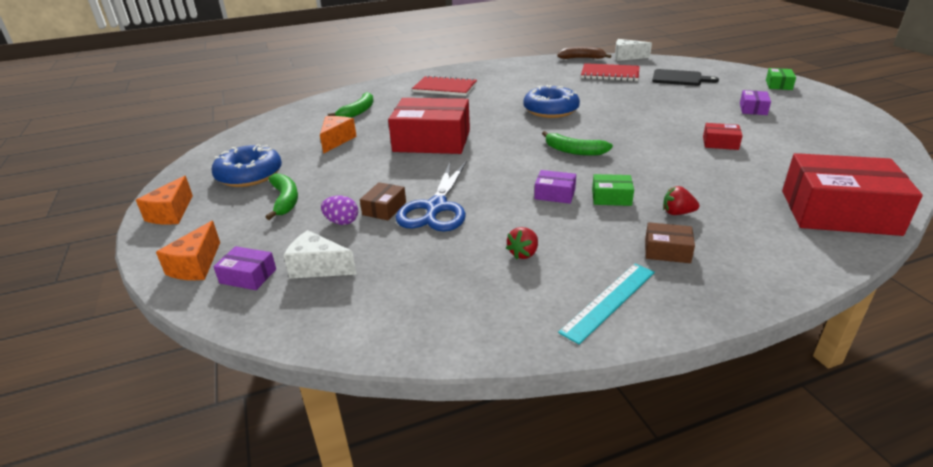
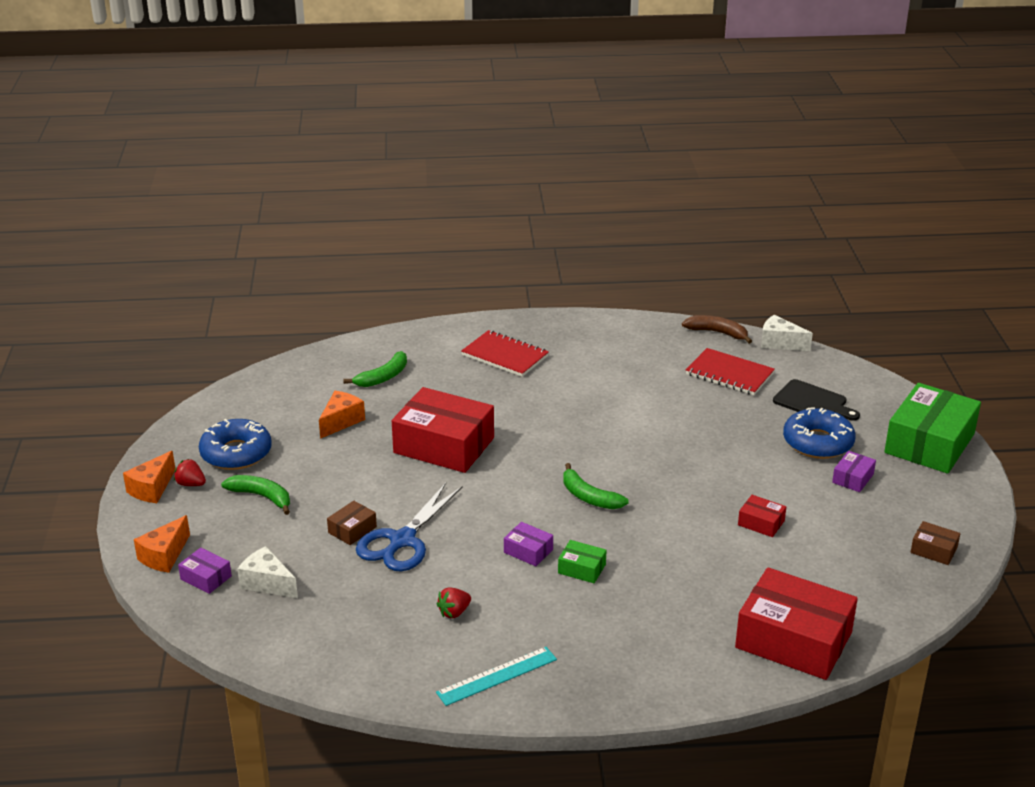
camera: 15 degrees right, 0 degrees up
(285, 200) = (262, 497): green banana -> green banana turned 60 degrees counterclockwise
(342, 222) = (306, 537): purple egg -> none
(551, 110) = (608, 425): blue donut -> blue donut (818, 442)
(667, 251) = (586, 641): brown box -> brown box (933, 550)
(677, 213) = (632, 603): red strawberry -> red strawberry (191, 484)
(778, 85) = (929, 443): green box -> green box, size x2.29

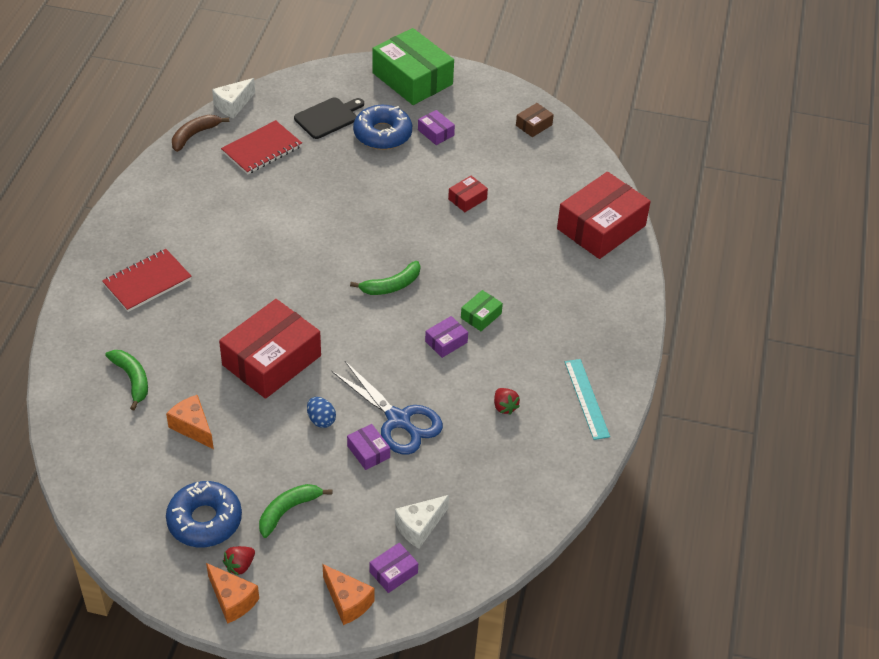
camera: 75 degrees left, 15 degrees up
(352, 530) = (368, 452): brown box -> purple box
(381, 491) = (321, 420): none -> blue egg

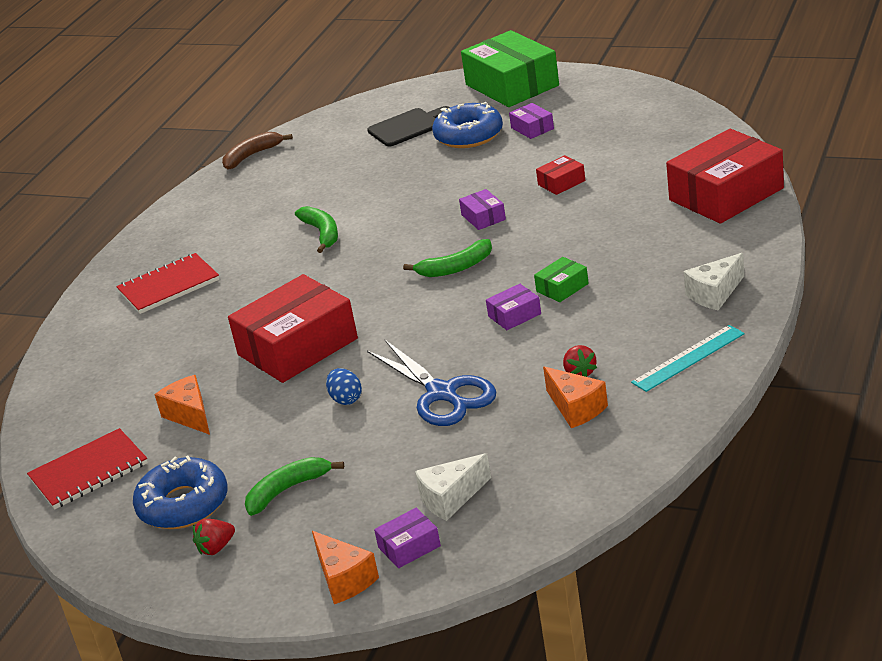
camera: 15 degrees right, 15 degrees down
(132, 379) = (130, 375): green banana -> green banana (322, 233)
(232, 600) = (199, 583): orange cheese -> orange cheese (576, 408)
(233, 105) = (301, 127): white cheese -> white cheese (715, 294)
(262, 149) = (326, 161): red notebook -> red notebook (89, 471)
(368, 452) = (399, 427): purple box -> purple box (483, 217)
(534, 125) = (652, 111): brown box -> none
(586, 398) = (688, 358): turquoise ruler -> turquoise ruler turned 60 degrees clockwise

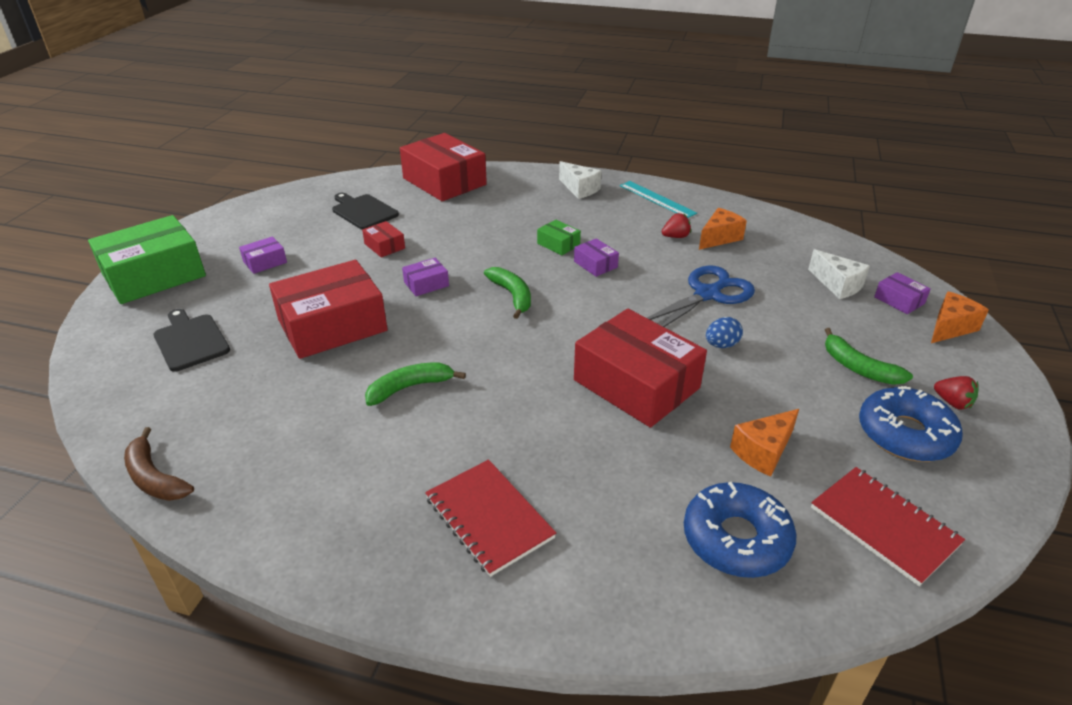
camera: 100 degrees left, 5 degrees up
(419, 182) = (332, 325): none -> red box
(468, 135) = (248, 298): blue donut -> blue donut (736, 539)
(641, 157) = (363, 211): none -> black cutting board

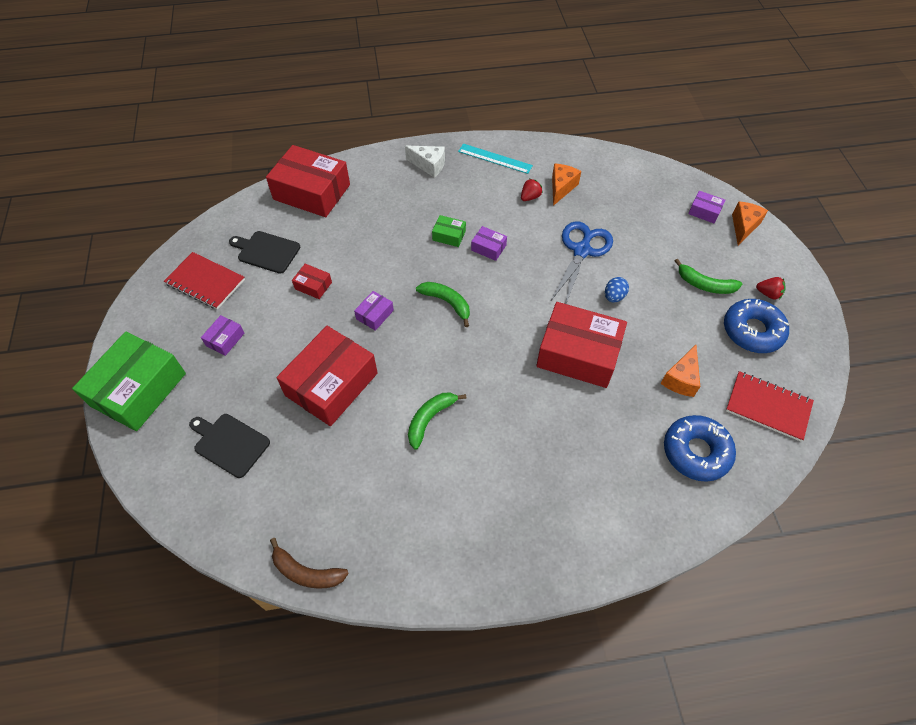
camera: 25 degrees left, 20 degrees up
(489, 518) = (549, 501): red notebook -> red notebook (205, 282)
(837, 285) = (661, 210): white cheese -> none

